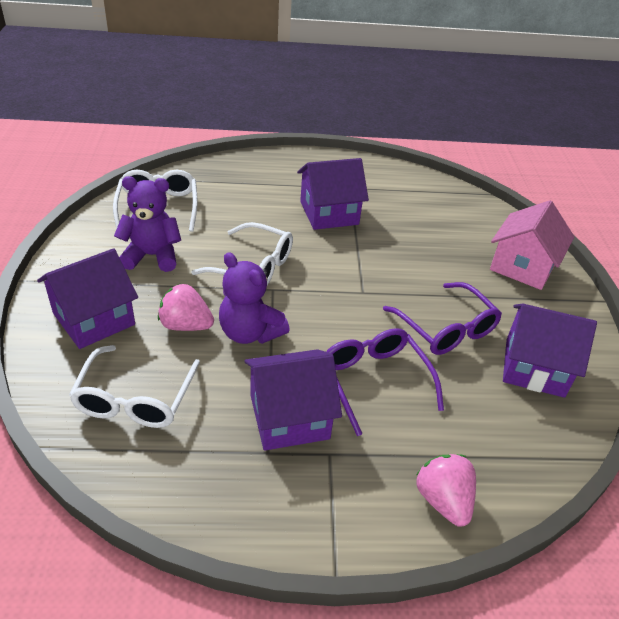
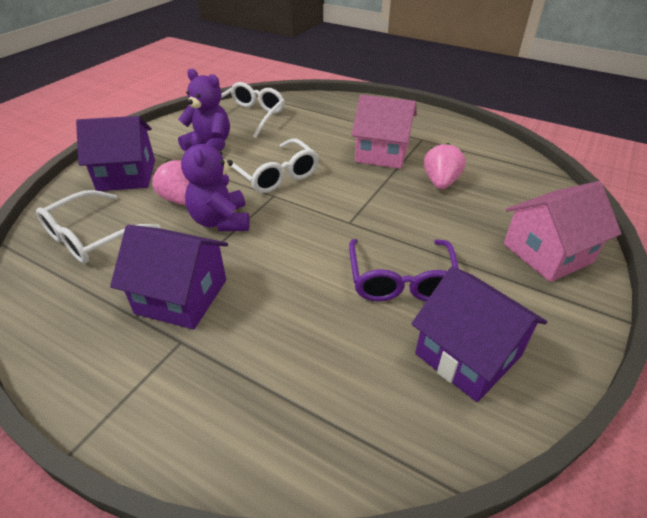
camera: 35 degrees right, 0 degrees up
(329, 213) = (382, 153): purple house -> pink house
(375, 381) = (284, 298): purple glasses -> none
(443, 500) = (236, 438): pink strawberry -> pink strawberry (440, 182)

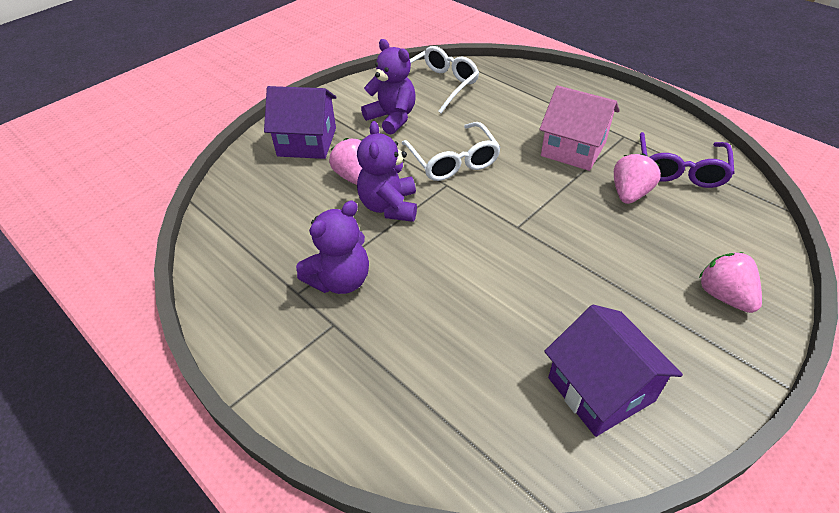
camera: 15 degrees right, 5 degrees up
(92, 237) = (268, 205): white glasses -> none
(181, 296) = (340, 280): purple house -> purple teddy bear
(401, 280) = (555, 300): purple glasses -> purple glasses (680, 169)
(547, 253) = (724, 296): pink house -> pink strawberry

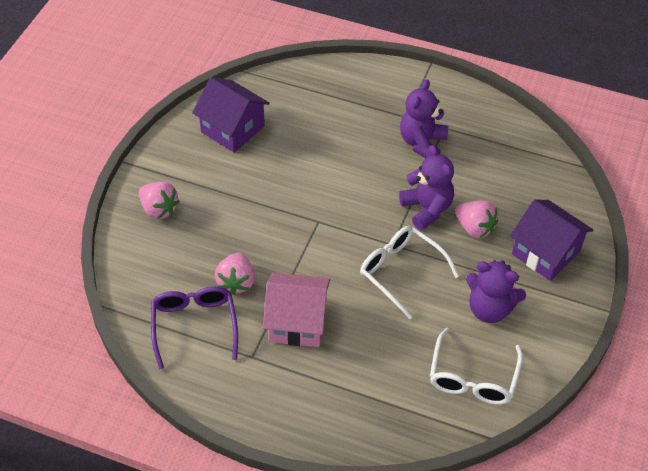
camera: 155 degrees right, 5 degrees up
(307, 142) = (546, 253): purple house -> purple house turned 60 degrees clockwise

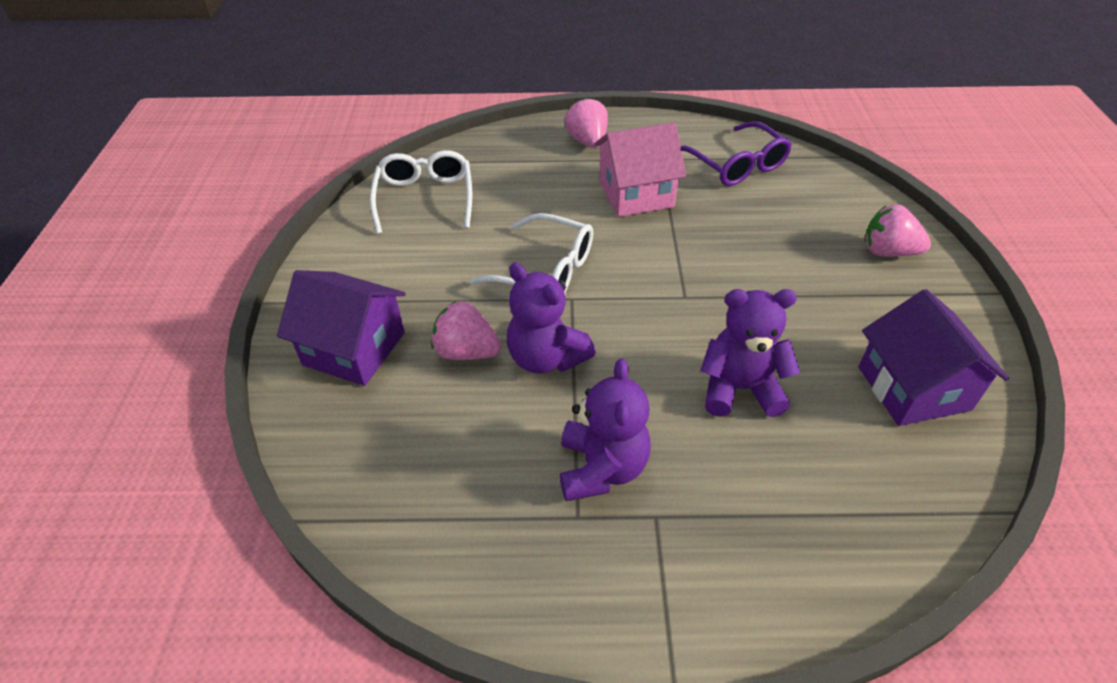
camera: 160 degrees right, 5 degrees down
(232, 129) = (913, 388): purple house -> purple house turned 60 degrees clockwise
(236, 282) = (728, 209): pink strawberry -> pink strawberry (587, 141)
(489, 309) = (421, 262): purple teddy bear -> purple teddy bear (740, 389)

